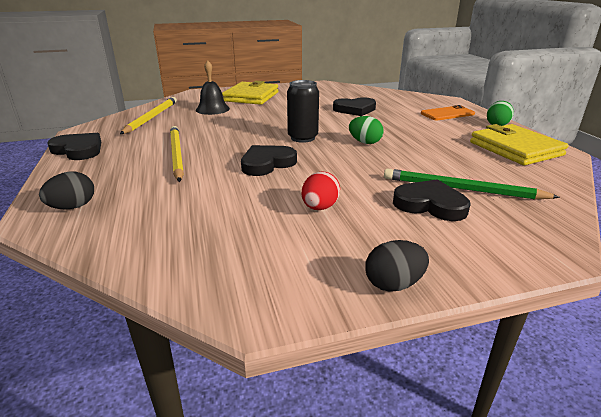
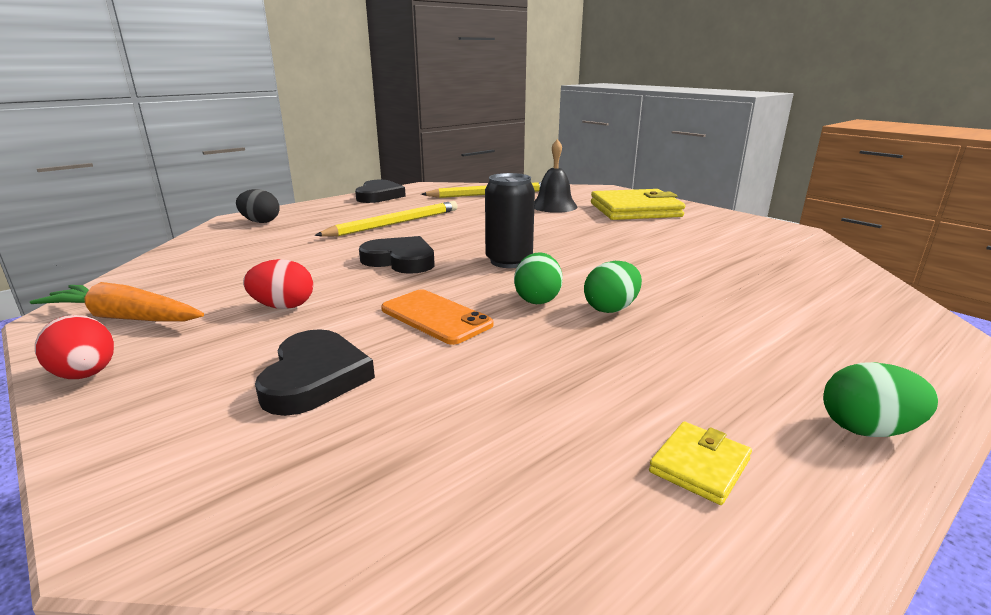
camera: 65 degrees right, 5 degrees down
(290, 274) = (125, 318): none -> orange carrot
(355, 109) = (692, 271): black heart -> none
(386, 132) = (611, 308): none -> green egg
(394, 284) = (86, 375): black egg -> red egg
(447, 114) = (833, 354): orange phone -> orange phone (436, 317)
(461, 189) = (391, 402): green pencil -> none
(515, 149) = (699, 466): yellow wallet -> yellow wallet, size x0.44

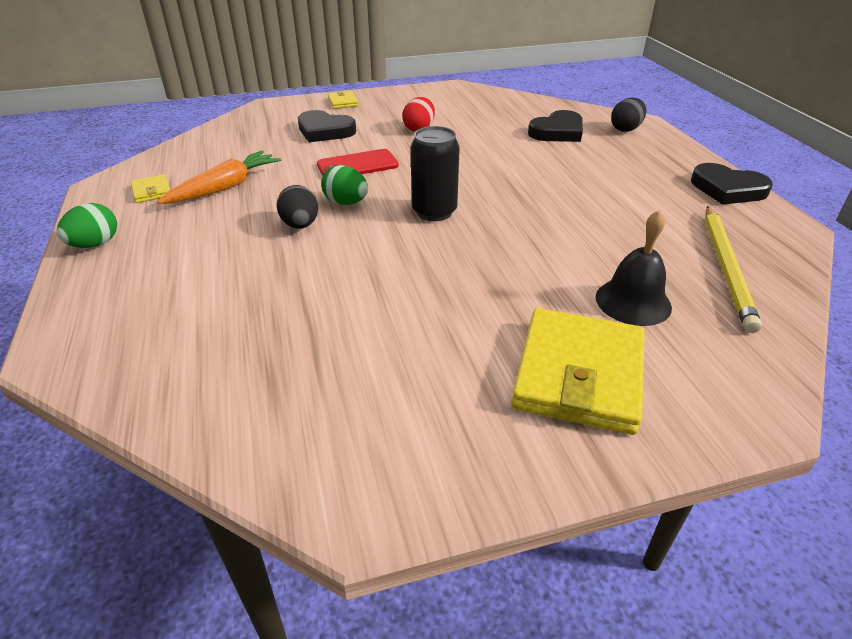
camera: 115 degrees right, 15 degrees up
(86, 375) = (381, 94): red egg -> none
(125, 318) = (440, 97): orange carrot -> orange carrot (225, 187)
(133, 406) = (343, 102): none -> yellow wallet
(394, 223) = (591, 181): yellow pencil -> none
(400, 260) = (475, 169): black heart -> black heart (557, 132)
(436, 317) = (357, 165): orange phone -> red phone
(611, 308) = (300, 225): green egg -> black egg

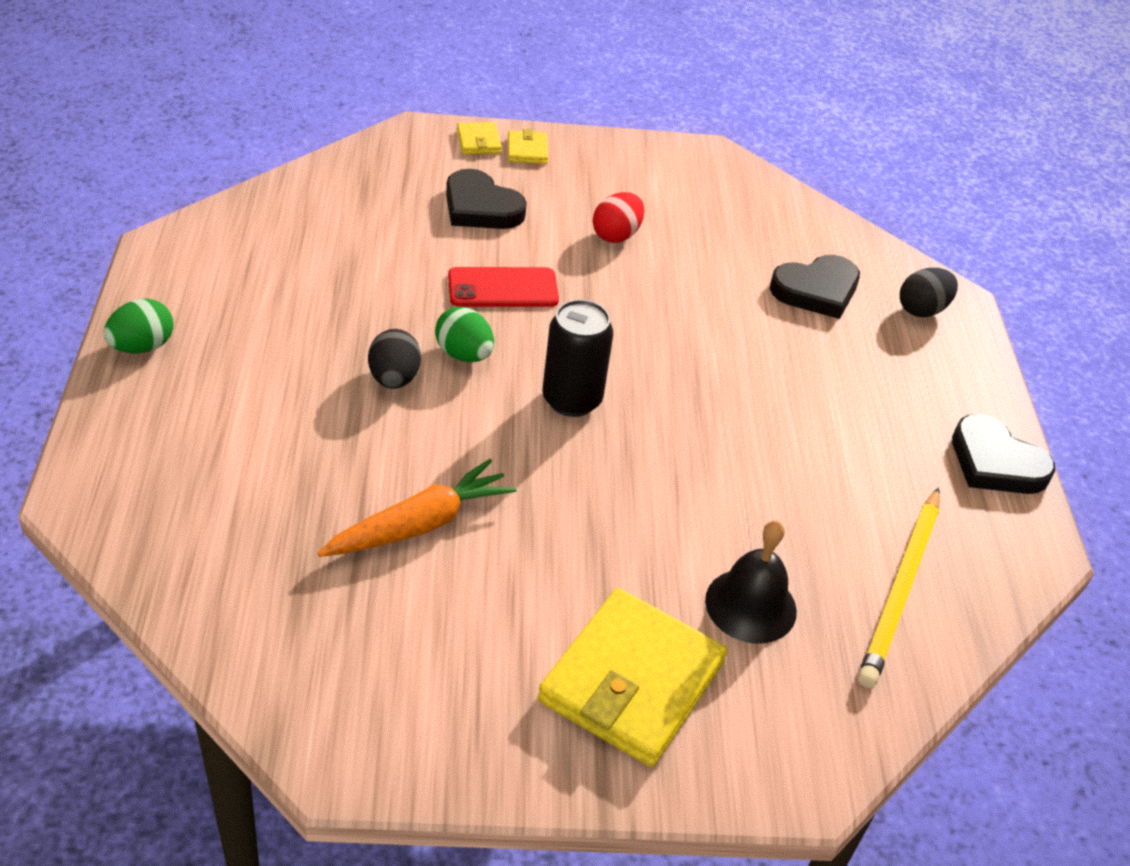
camera: 10 degrees right, 5 degrees up
(151, 191) = (223, 271): yellow wallet -> yellow wallet (478, 141)
(225, 187) = (317, 287): orange carrot -> orange carrot (420, 524)

